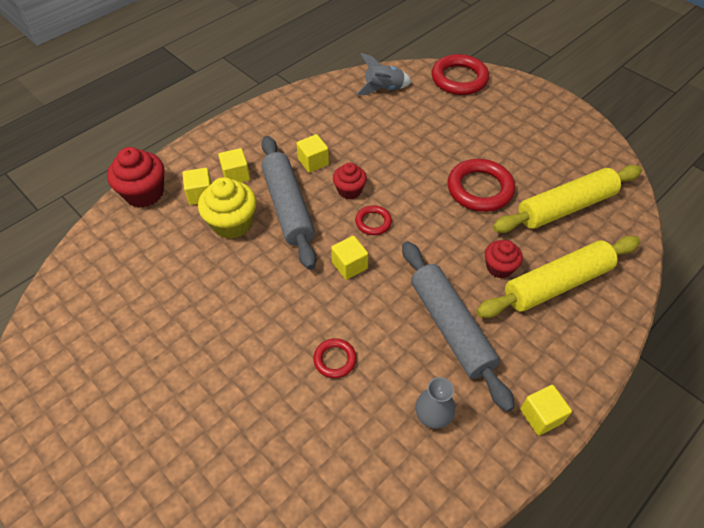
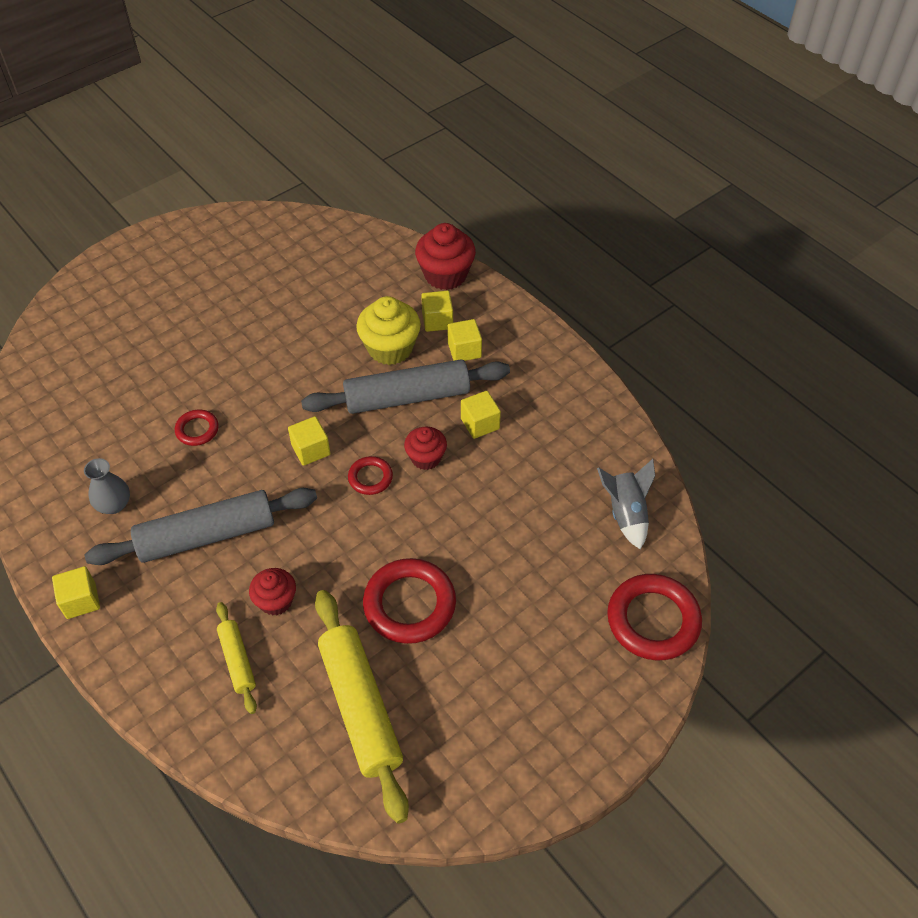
camera: 95 degrees right, 0 degrees up
(556, 284) = (237, 660): yellow rolling pin -> yellow rolling pin, size x0.51

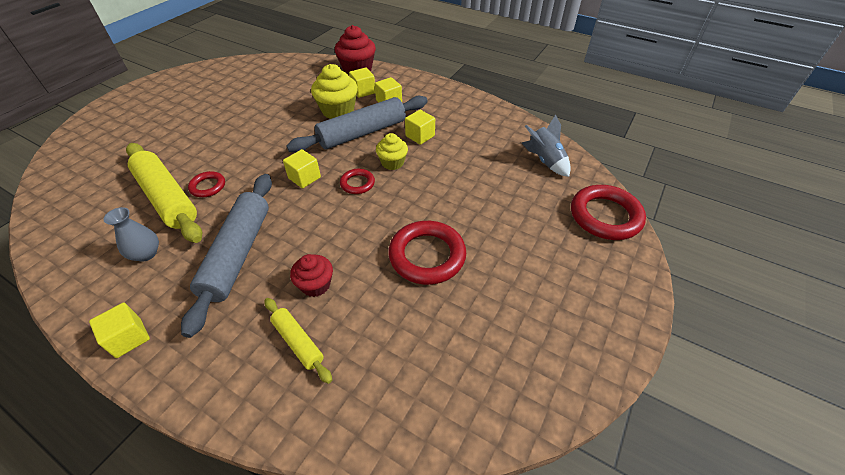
camera: 20 degrees left, 5 degrees down
(207, 535) = (238, 254): grey rolling pin -> grey rolling pin turned 45 degrees counterclockwise
(360, 707) = (424, 345): yellow rolling pin -> yellow rolling pin (167, 198)
(426, 458) = (392, 162): red cupcake -> yellow cupcake

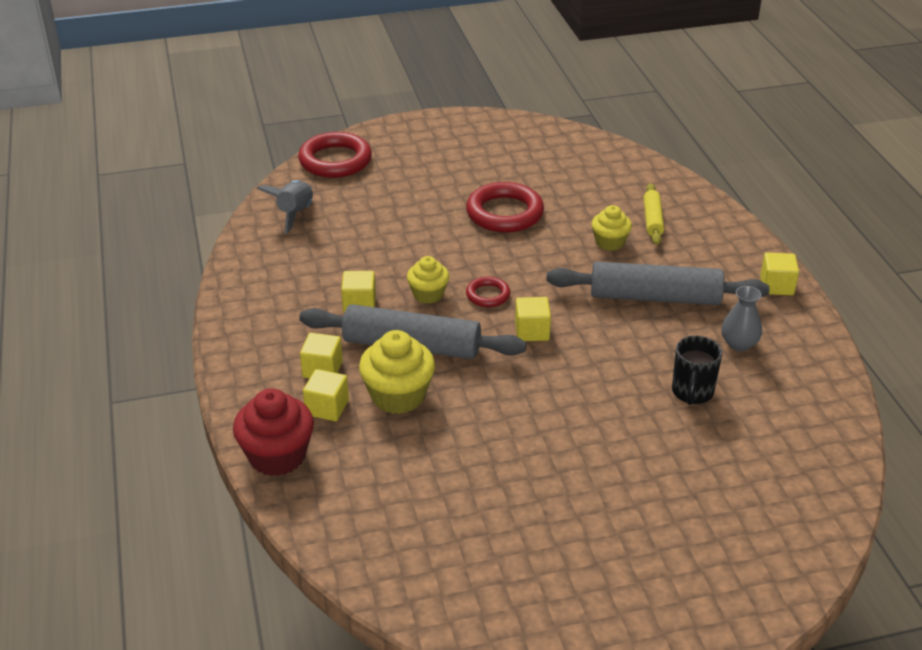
camera: 135 degrees left, 10 degrees down
(167, 198) = (692, 393): yellow rolling pin -> black mug
(208, 186) = (640, 382): red ring -> none
(238, 254) = (655, 297): grey rolling pin -> grey rolling pin turned 45 degrees clockwise
(315, 285) = (609, 242): red cupcake -> yellow cupcake

